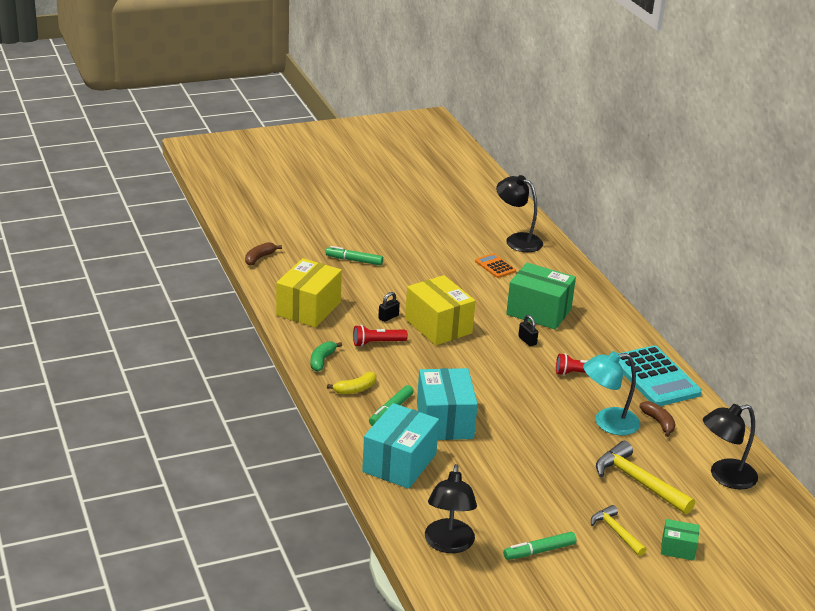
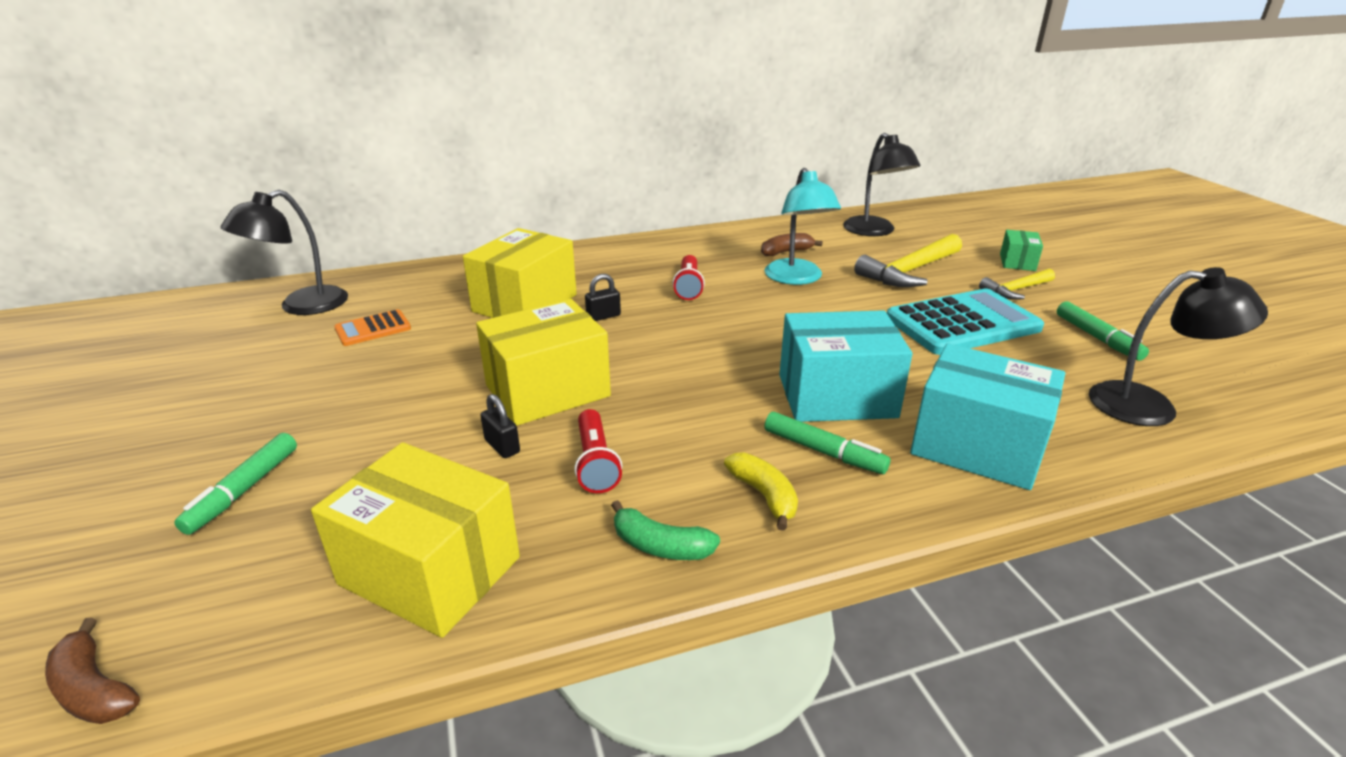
camera: 85 degrees left, 0 degrees up
(539, 312) = (525, 303): green box -> yellow box
(655, 377) = (692, 246): turquoise calculator -> turquoise calculator (962, 323)

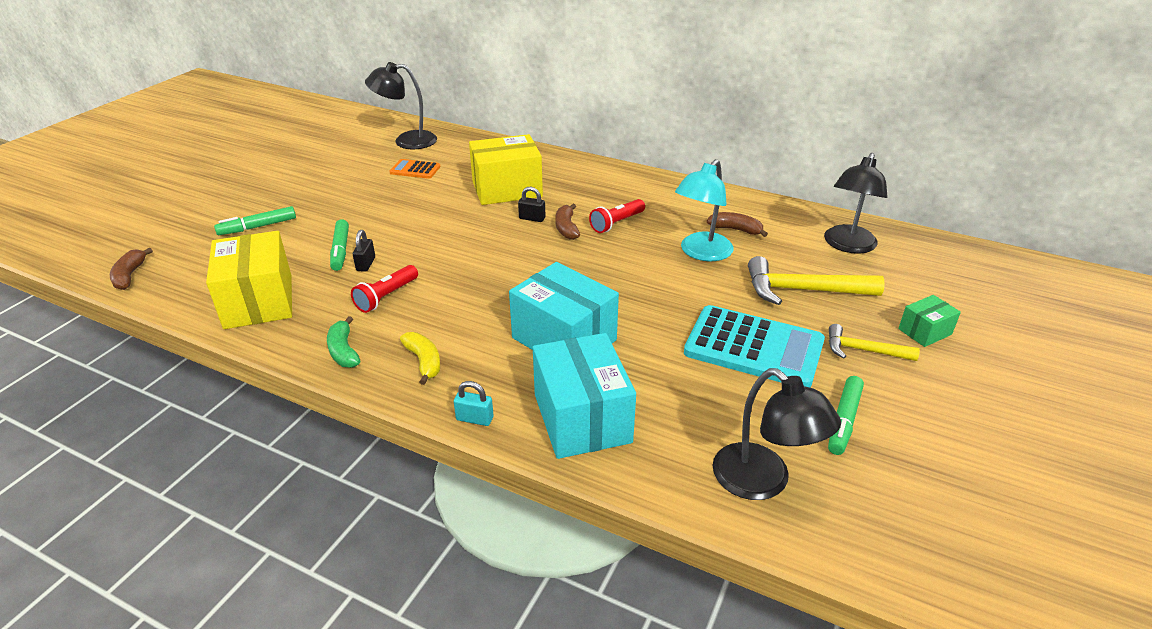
camera: 45 degrees right, 5 degrees up
(547, 390) = (430, 247): yellow box -> none
(653, 309) = (566, 228): none -> brown banana
(764, 496) = (424, 362): yellow banana -> yellow banana turned 45 degrees counterclockwise
(823, 451) = (494, 362): green marker -> green marker (340, 250)
(911, 510) = (474, 419): none -> turquoise padlock

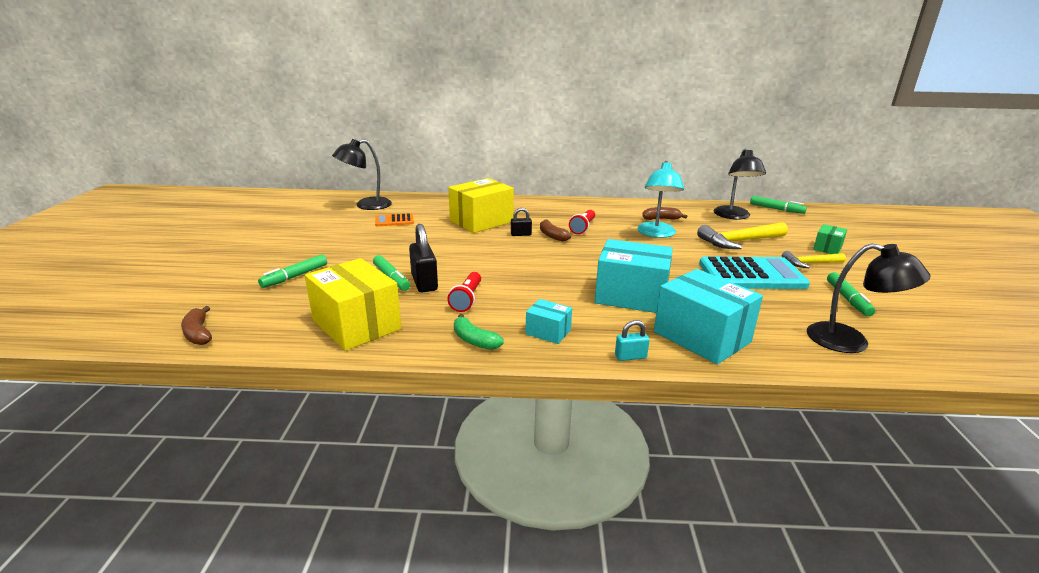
camera: 25 degrees left, 10 degrees down
(366, 264) = (424, 283): black padlock -> black padlock, size x1.81
(424, 362) = (548, 332): yellow banana -> turquoise box
(932, 246) = (776, 209): none -> green marker

